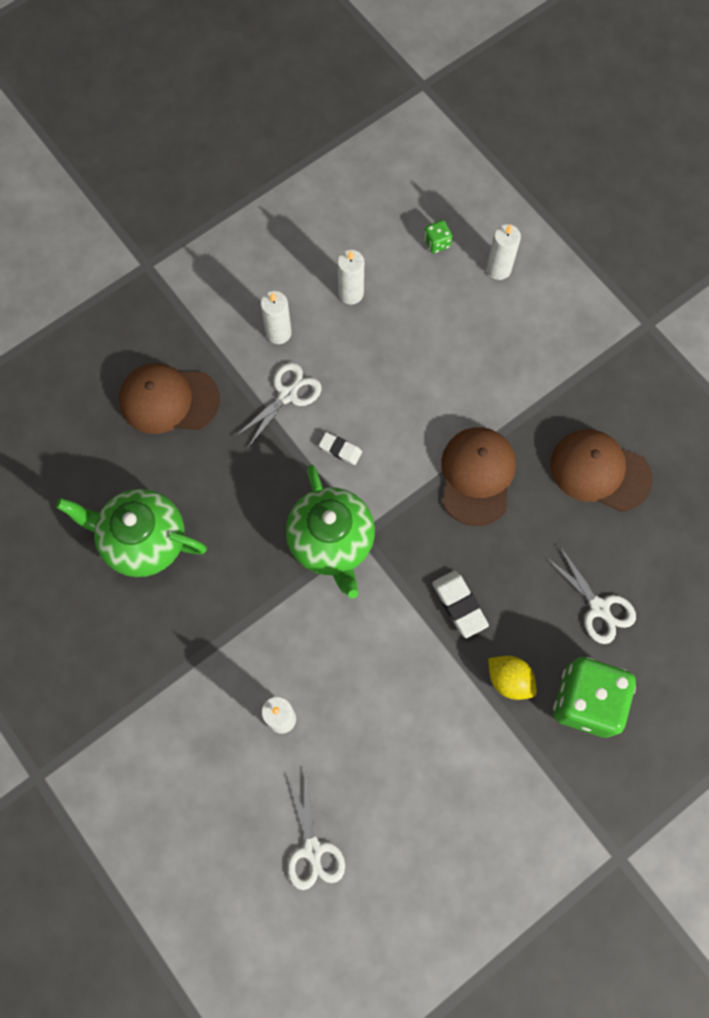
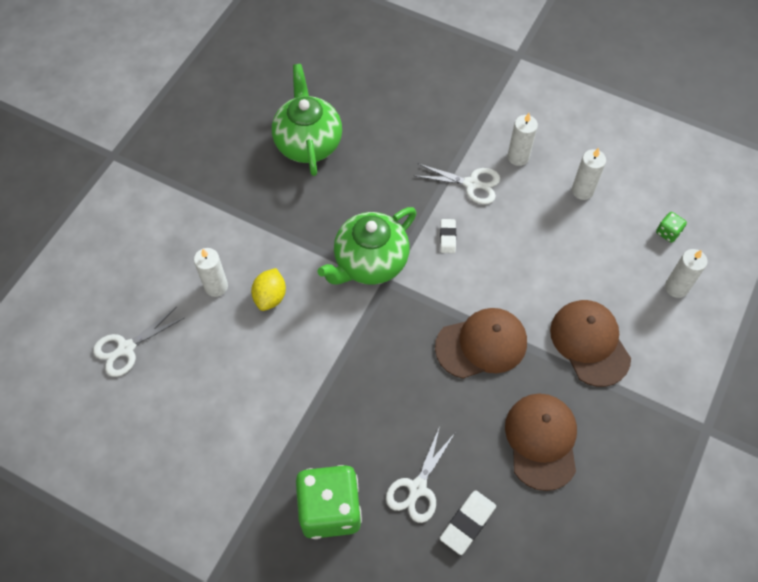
camera: 65 degrees right, 10 degrees down
(169, 400) = (422, 112): brown cap -> brown cap (590, 343)
(459, 605) = (364, 375): white eraser -> white eraser (467, 523)
(509, 680) = (320, 439): yellow lemon -> yellow lemon (270, 297)

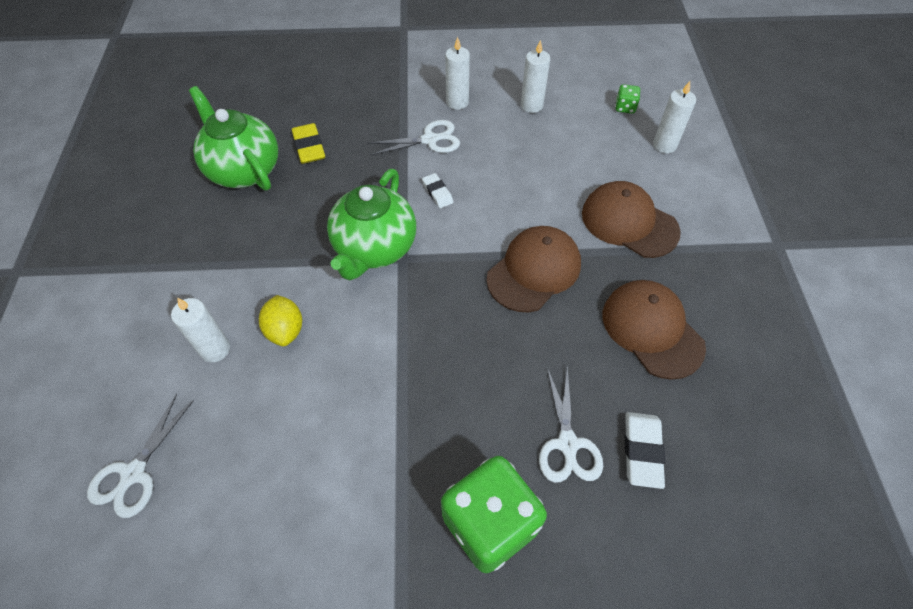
camera: 30 degrees left, 5 degrees down
(369, 145) = (309, 147): none -> yellow eraser

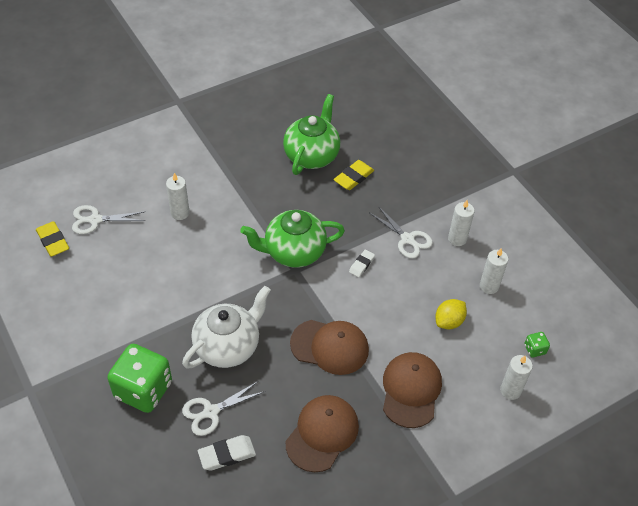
camera: 60 degrees right, 5 degrees down
(123, 561) = (53, 241): none -> yellow eraser
(285, 330) = (209, 238): yellow lemon -> yellow lemon (449, 321)
(474, 380) = (228, 346): none -> white teapot

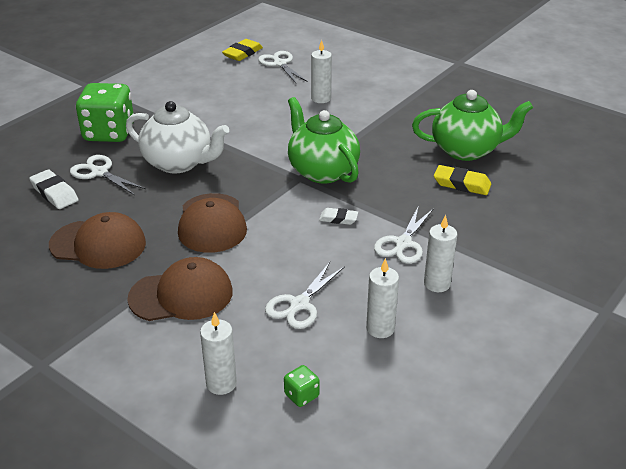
camera: 70 degrees right, 15 degrees down
(449, 321) = (299, 304): yellow lemon -> white scissors

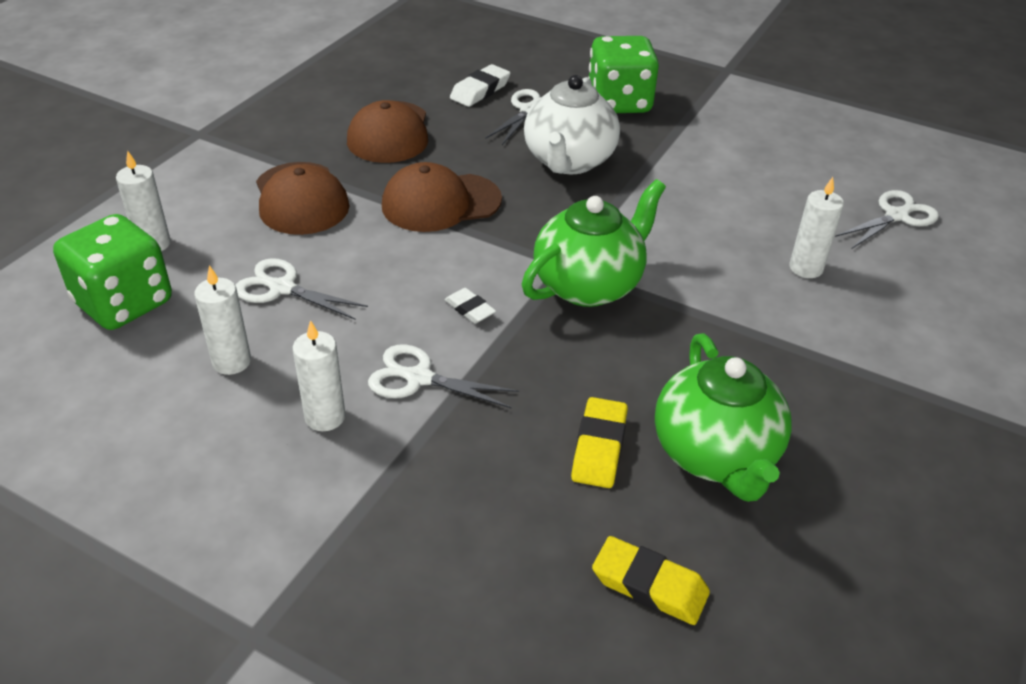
camera: 80 degrees right, 5 degrees up
(242, 53) = (904, 176): yellow eraser -> yellow eraser (649, 585)
(301, 395) = (124, 303): green dice -> green dice, size x2.42
(338, 219) = (470, 309): white eraser -> white eraser turned 45 degrees counterclockwise

